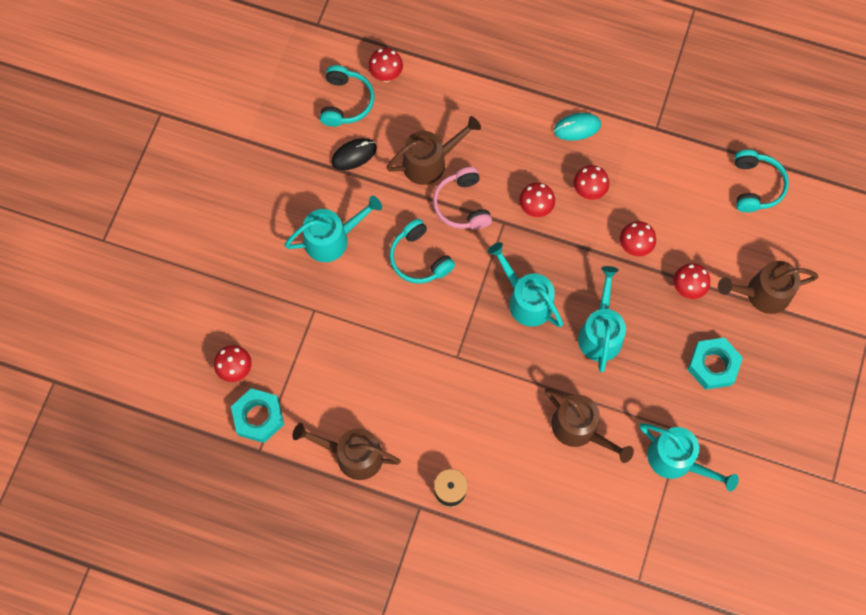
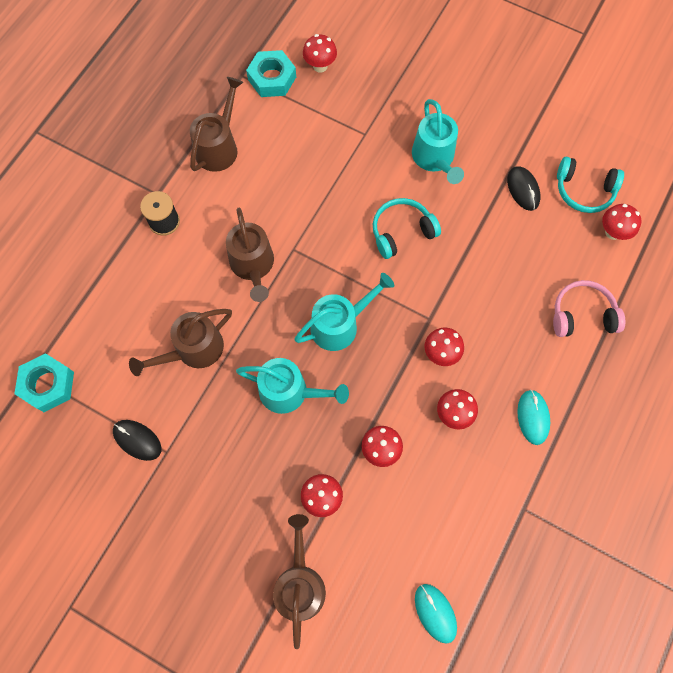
camera: 100 degrees right, 0 degrees up
(430, 162) = (507, 259): brown watering can -> brown watering can (253, 266)
(462, 205) = (454, 281): pink headphones -> pink headphones (582, 314)
(677, 460) = (137, 440): turquoise watering can -> black mouse
(713, 365) = (228, 504): turquoise nut -> turquoise nut (48, 385)
(755, 186) = (435, 613): turquoise headphones -> turquoise mouse

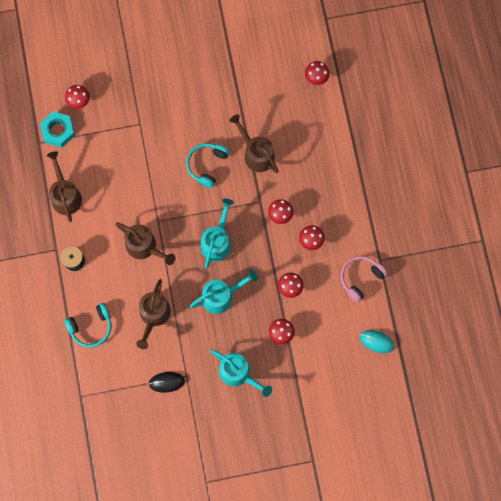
camera: 40 degrees left, 5 degrees up
(48, 385) = (95, 394): turquoise nut -> none
(299, 584) = (304, 381): brown watering can -> brown watering can (256, 153)
(435, 158) = (190, 109): turquoise watering can -> turquoise watering can (238, 373)
(523, 189) = (251, 90): black mouse -> none
(533, 417) = (350, 211): turquoise mouse -> none
(582, 314) = (334, 137): pink headphones -> pink headphones (360, 278)
(584, 191) = (283, 65): turquoise headphones -> turquoise headphones (91, 327)

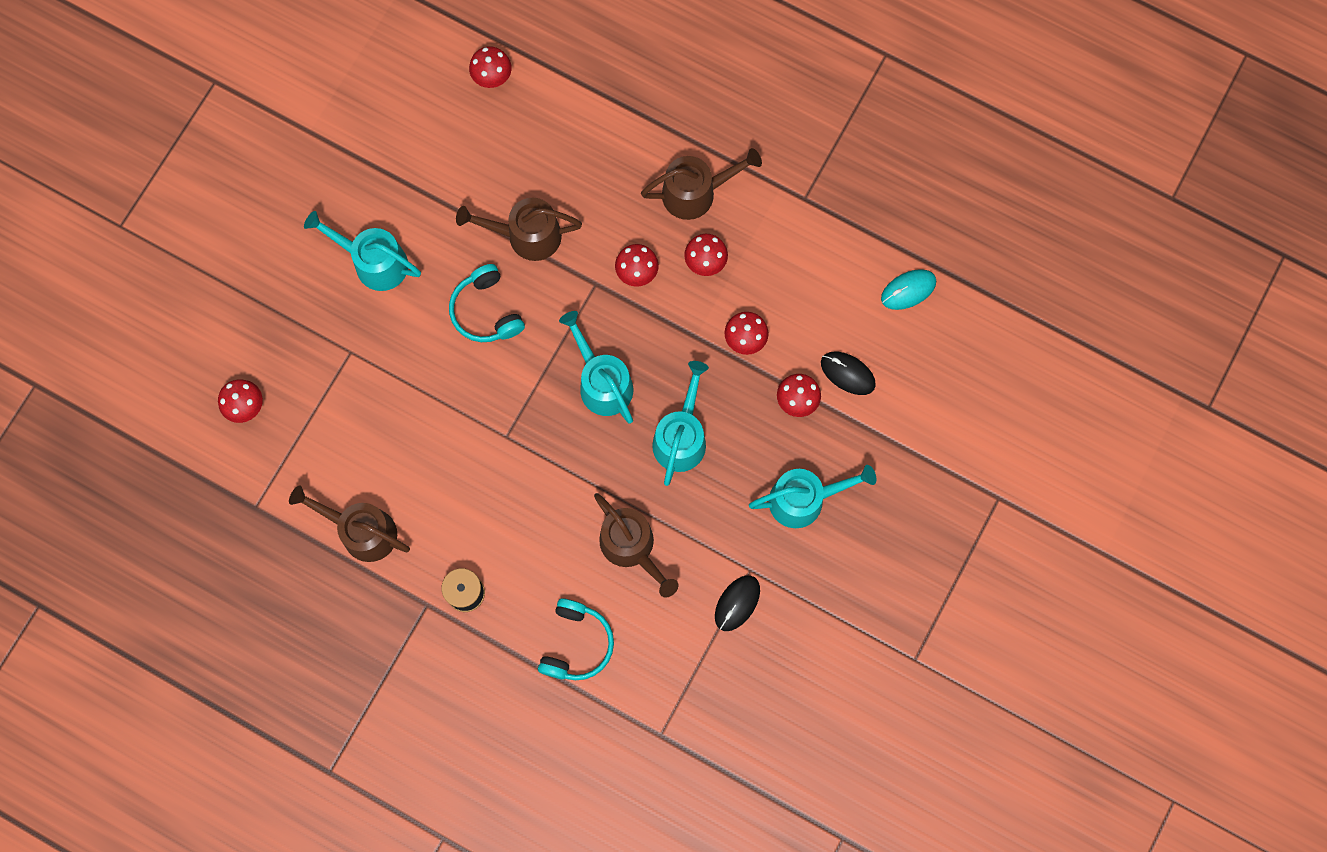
camera: 50 degrees left, 0 degrees up
(58, 131) = (262, 468): turquoise nut -> none
(144, 247) = (527, 483): brown watering can -> brown watering can (696, 193)
(188, 100) = (374, 262): none -> turquoise watering can
(313, 346) = (847, 374): none -> black mouse
(360, 278) = (808, 242): pink headphones -> none

